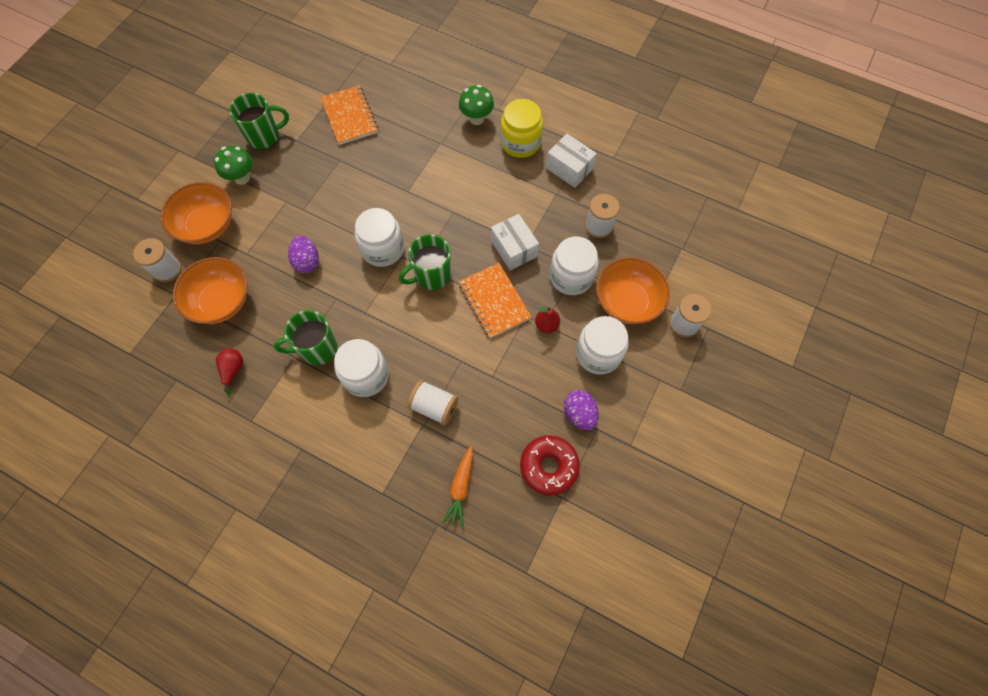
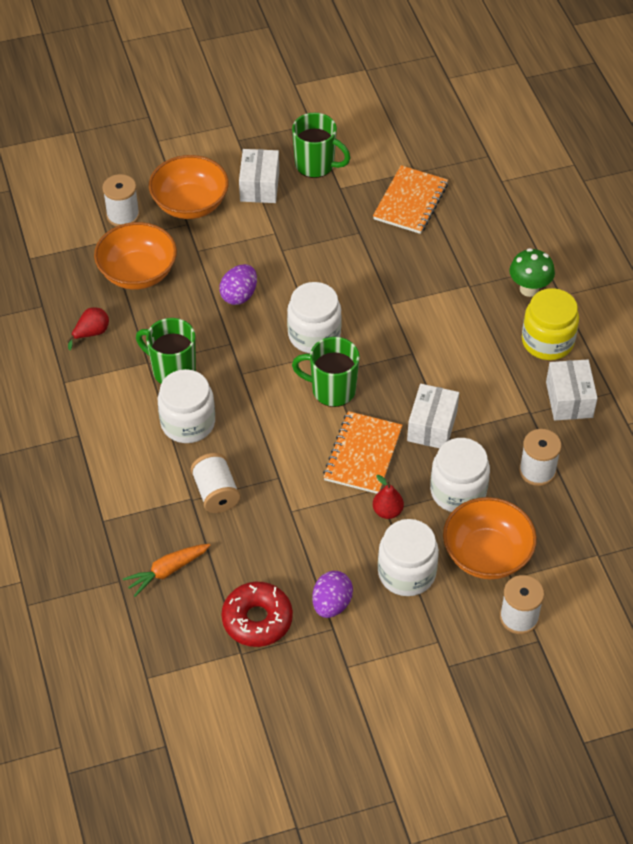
camera: 45 degrees right, 15 degrees down
(242, 178) = (259, 186): green mushroom -> white box

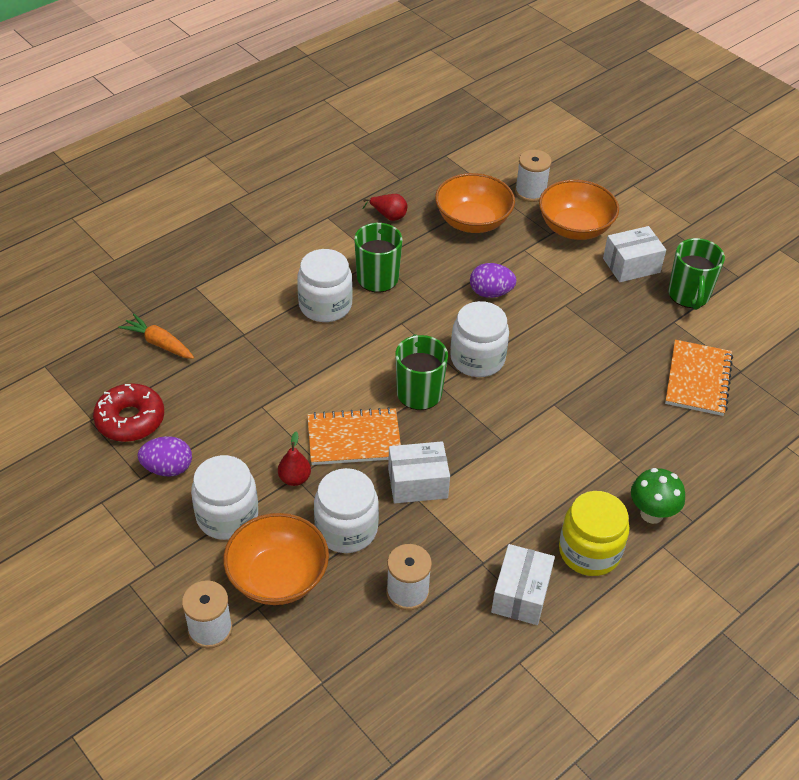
camera: 65 degrees right, 5 degrees down
(216, 493) = (257, 348): white spool -> none
(410, 201) = (698, 379): orange notebook -> orange notebook turned 75 degrees counterclockwise
(569, 399) = (520, 594): white box -> white box turned 45 degrees counterclockwise

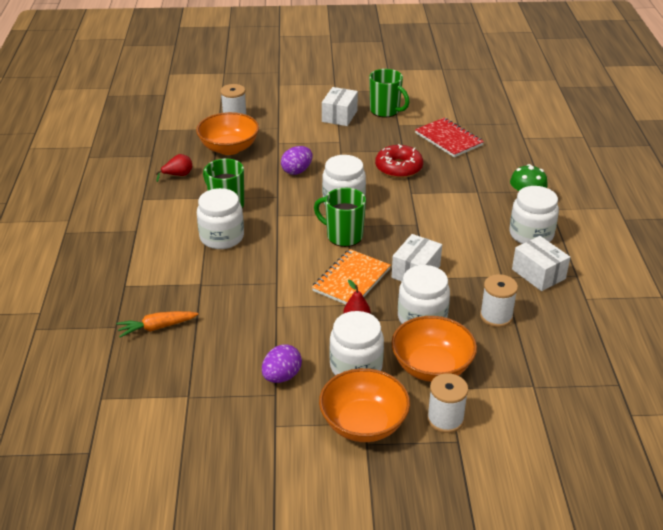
camera: 50 degrees left, 10 degrees down
(130, 420) = (213, 375): red donut -> red donut (398, 168)
(574, 228) = (285, 118): orange bowl -> orange bowl (363, 423)
(589, 551) = (531, 234): yellow jar -> white jar
(698, 379) = (448, 139): orange notebook -> red notebook

